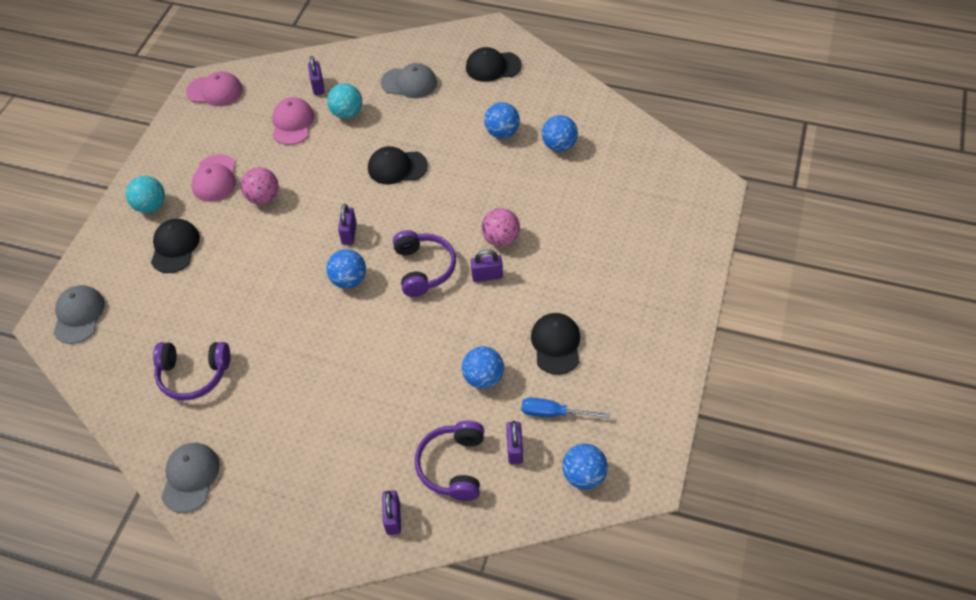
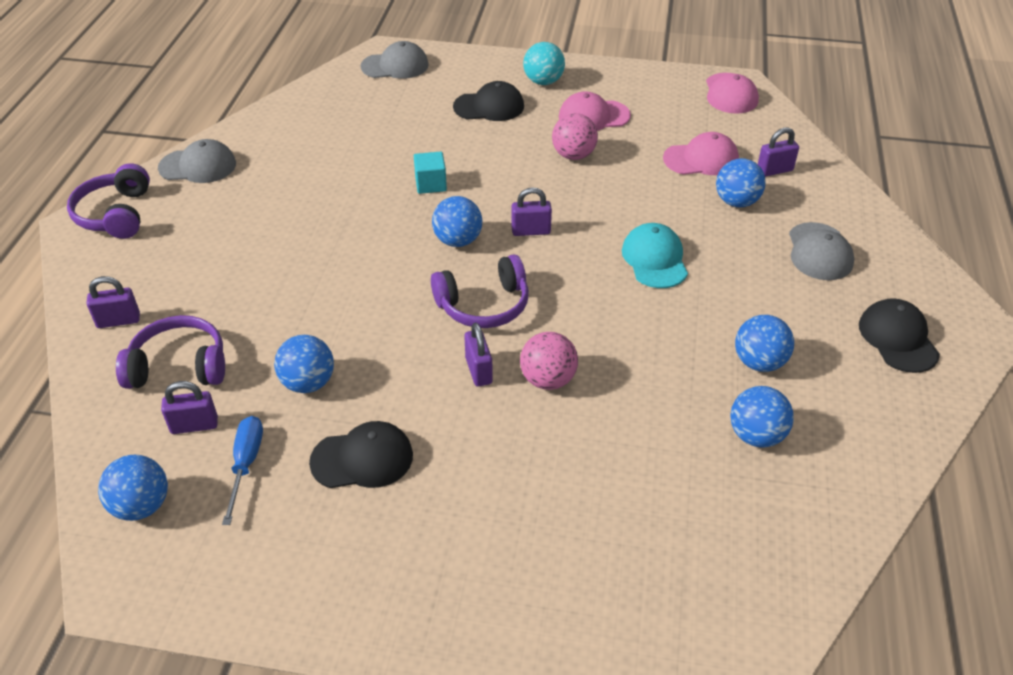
camera: 80 degrees right, 10 degrees down
(193, 374) = (322, 147): purple headphones -> purple headphones (116, 214)
(273, 294) = (431, 184): none -> turquoise cube
(347, 113) = (736, 202): turquoise ball -> blue ball
(397, 167) = (655, 259): black cap -> turquoise cap

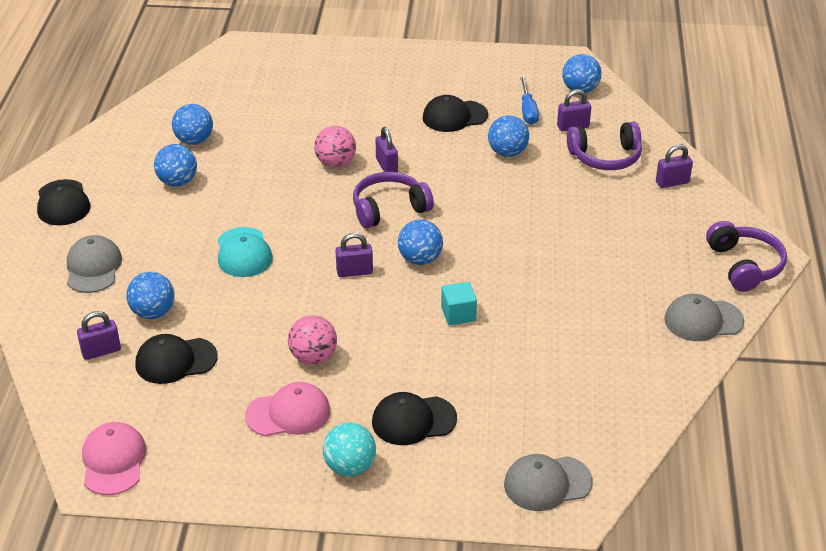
camera: 175 degrees right, 5 degrees down
(701, 159) = (175, 360): pink cap -> black cap

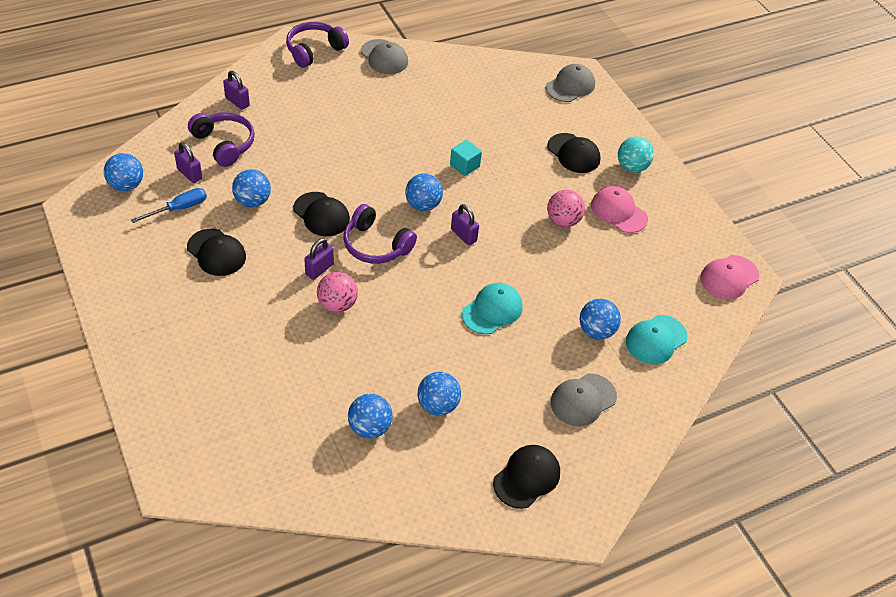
camera: 125 degrees left, 10 degrees up
(101, 351) = (656, 339): purple padlock -> turquoise cap
(175, 360) = (627, 292): black cap -> black cap (321, 214)
(547, 483) = (570, 86): grey cap -> grey cap turned 90 degrees counterclockwise

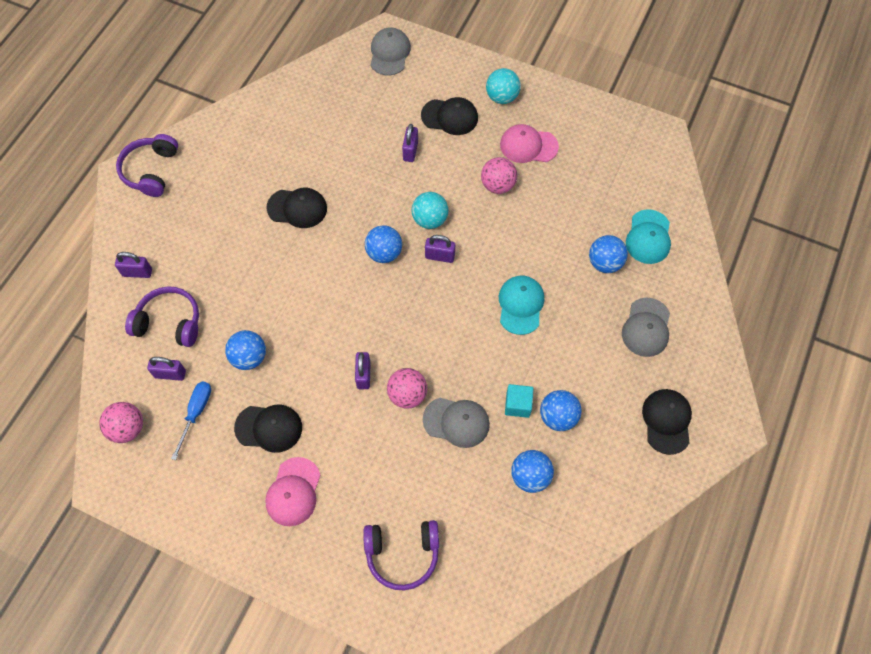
camera: 35 degrees left, 15 degrees up
(126, 185) = (128, 428): blue ball -> pink ball
(321, 214) = (316, 325): black cap -> black cap (297, 208)
(376, 245) = (384, 318): purple headphones -> purple headphones (402, 553)
(384, 57) = (217, 134): grey cap -> grey cap (456, 422)
(464, 166) = (381, 191): turquoise cube -> turquoise cube (517, 405)
(482, 207) = (430, 220): none -> turquoise ball
(517, 155) = (410, 151): none -> purple padlock
(729, 277) = (649, 144): pink cap -> pink cap (293, 492)

